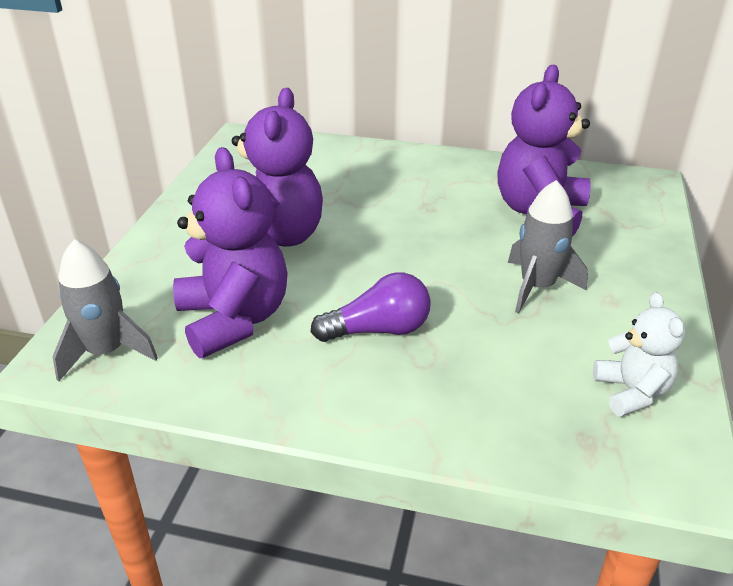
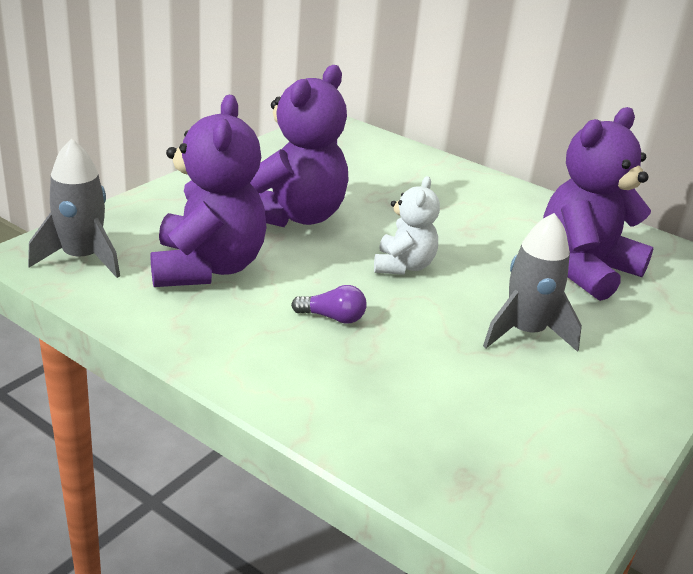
camera: 20 degrees right, 5 degrees down
(378, 330) = (332, 317): purple light bulb -> purple light bulb, size x0.60
(631, 392) = (549, 454): white teddy bear -> white teddy bear (403, 266)

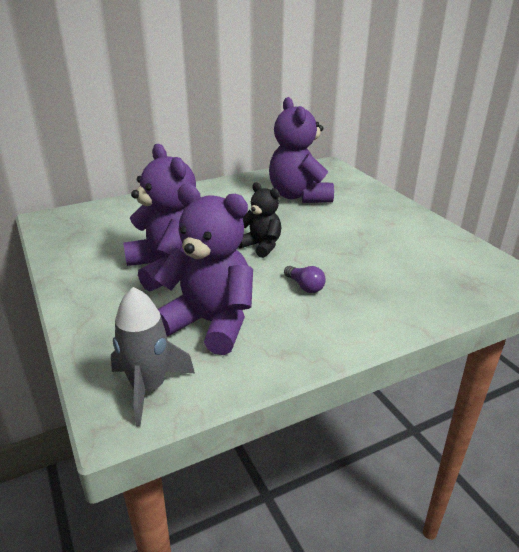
camera: 60 degrees left, 0 degrees up
(332, 317) = (305, 286): purple light bulb -> purple light bulb turned 105 degrees clockwise
(403, 266) = (261, 246): white teddy bear -> black teddy bear
(525, 332) = (350, 230): grey rocket -> none

